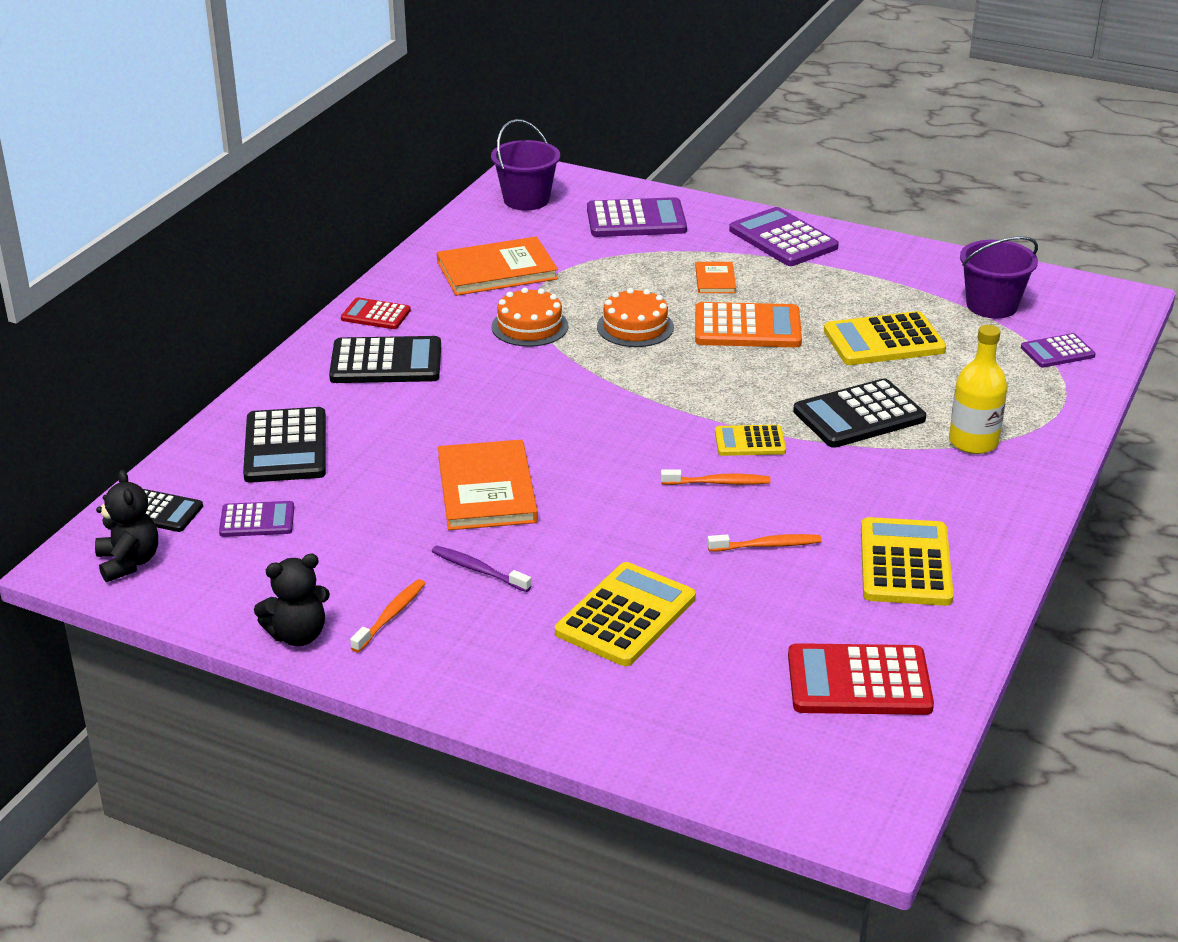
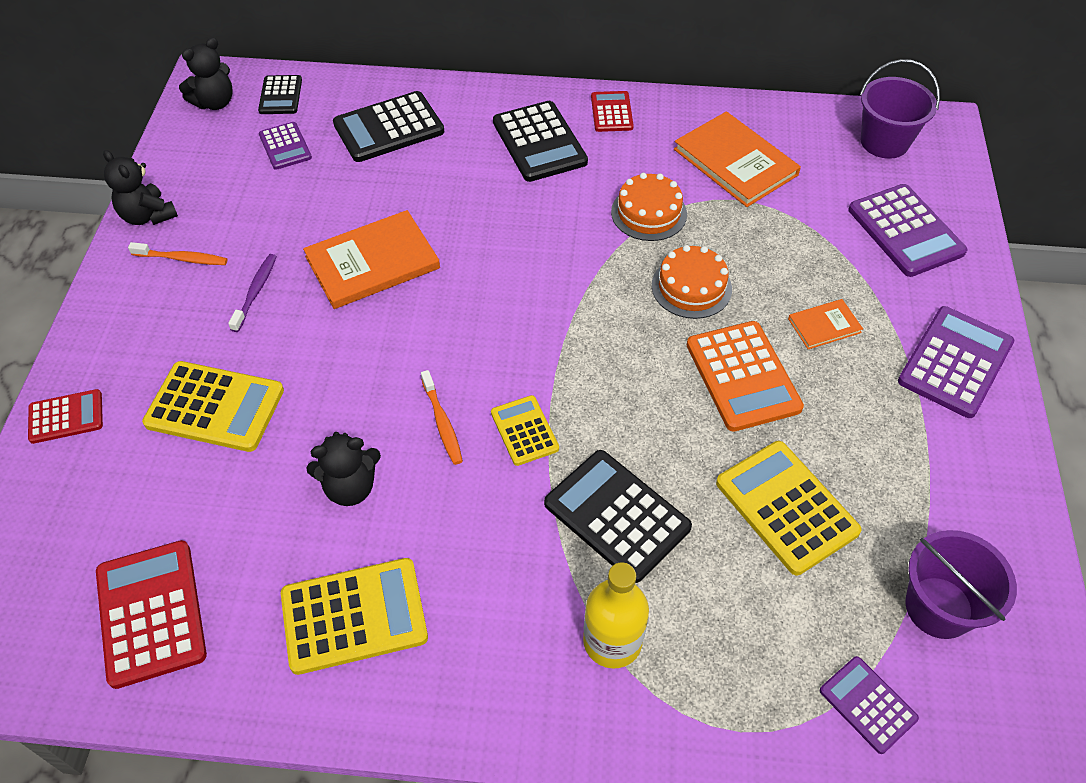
camera: 70 degrees right, 20 degrees up
(582, 722) = (66, 417): none -> red calculator
(767, 545) = (350, 487): orange toothbrush -> black teddy bear

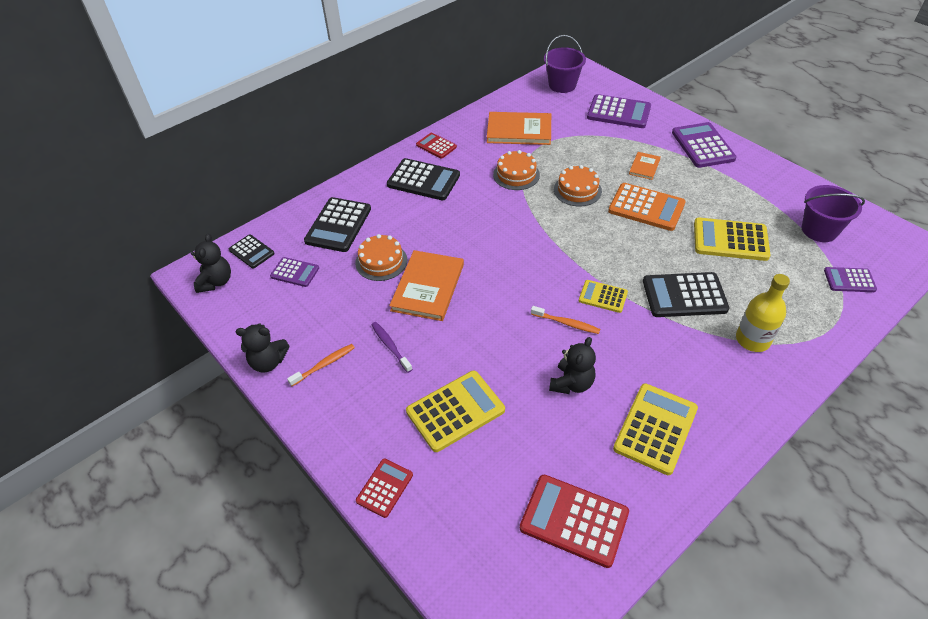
camera: 45 degrees left, 5 degrees down
(371, 199) = (381, 261): none -> orange cake

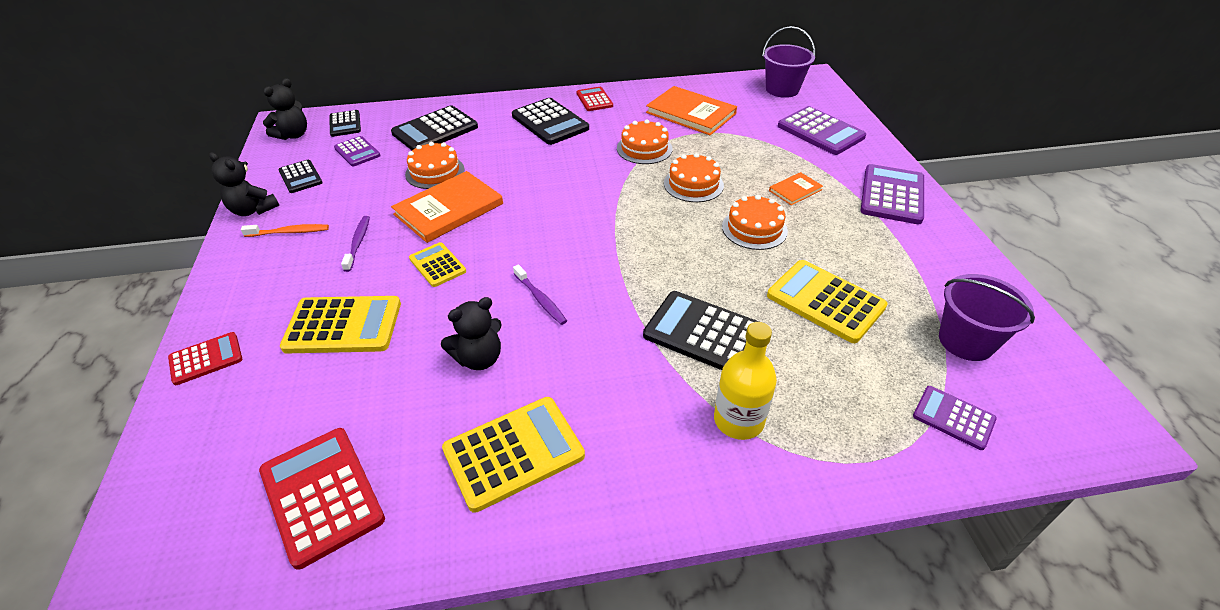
camera: 30 degrees right, 5 degrees down
(273, 316) = (300, 177): none -> black calculator
(566, 323) = (540, 299): orange toothbrush -> purple toothbrush
(603, 296) = (608, 292): yellow calculator -> yellow calculator (437, 265)
(646, 207) = (754, 228): orange calculator -> orange cake

